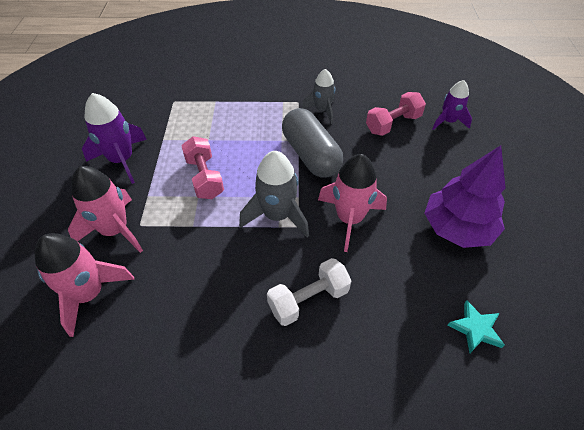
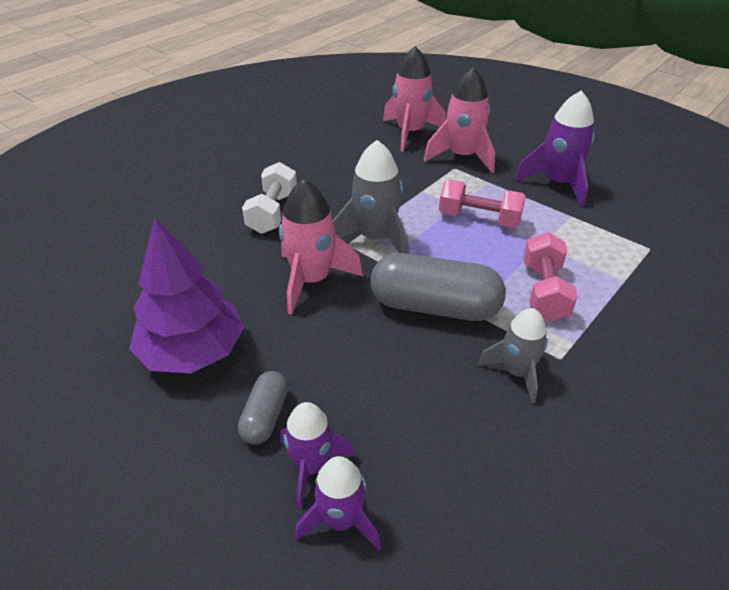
camera: 130 degrees right, 10 degrees down
(393, 124) = (409, 434): pink dumbbell -> pink dumbbell (544, 291)
(443, 141) = (311, 466): none -> purple rocket
(446, 170) = (265, 416): none -> grey capsule
(475, 329) = (116, 280): turquoise star -> none

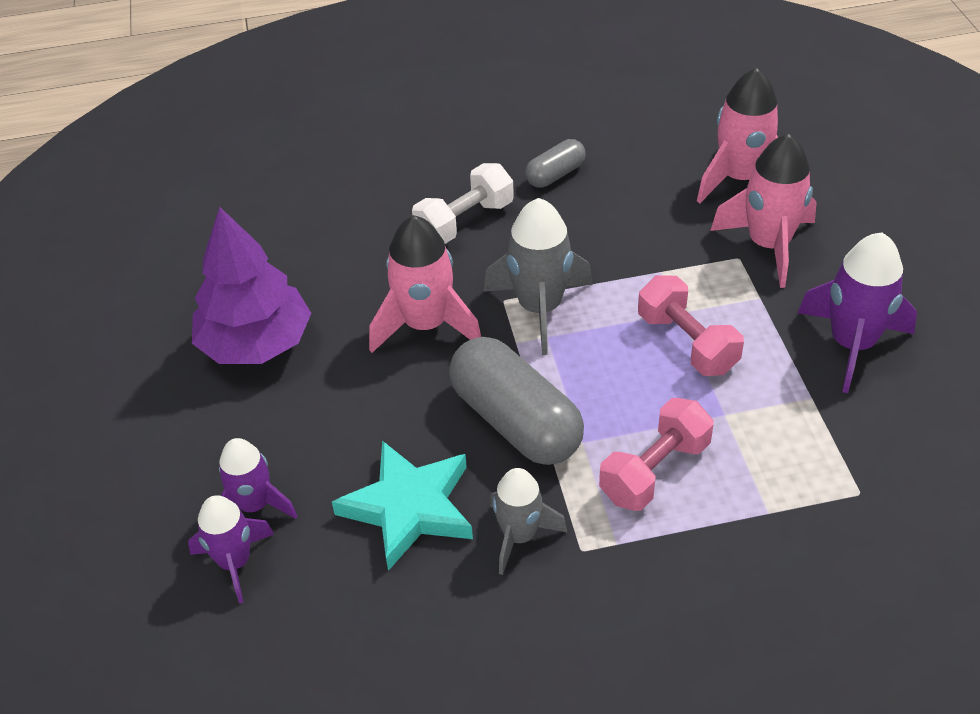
camera: 40 degrees right, 5 degrees up
(265, 416) = (259, 440): grey capsule -> grey capsule (555, 175)
(428, 397) = (409, 507): none -> turquoise star

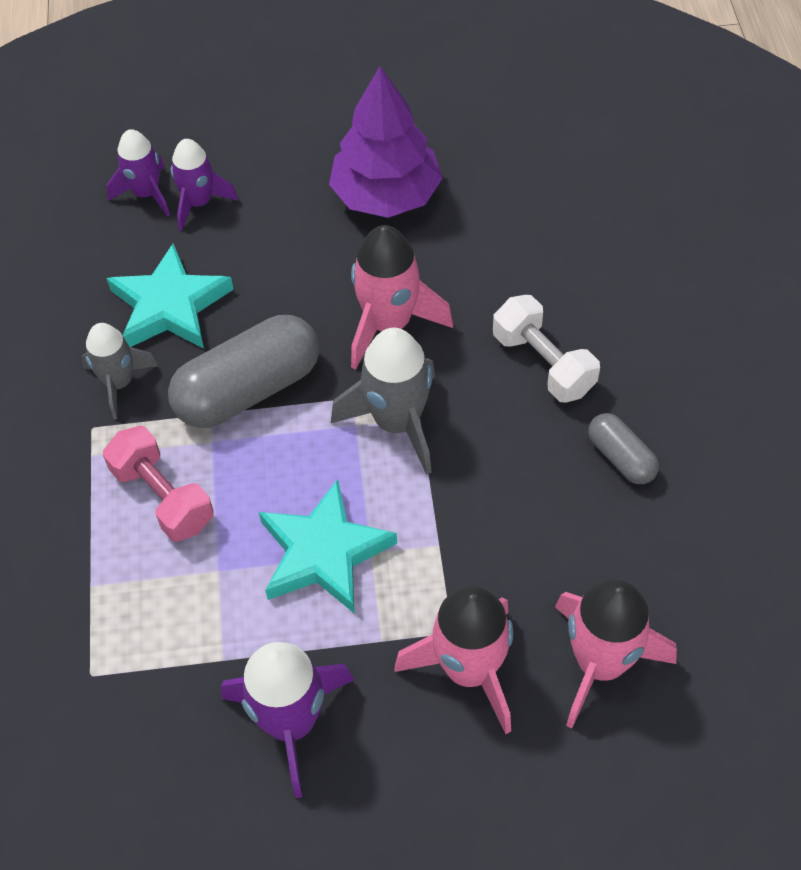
camera: 95 degrees right, 10 degrees up
(687, 343) = (323, 553): pink dumbbell -> turquoise star

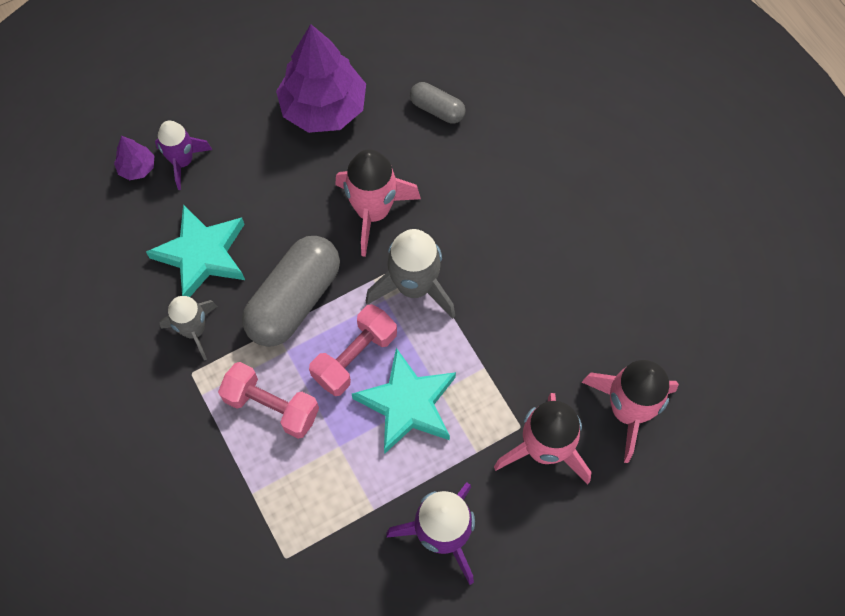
camera: 25 degrees left, 10 degrees up
(146, 194) = (137, 168): purple rocket -> purple tree
(287, 477) = (355, 357): none -> pink dumbbell
(543, 363) = (496, 204): white dumbbell -> none
(621, 458) = (579, 257): grey capsule -> grey capsule (437, 109)

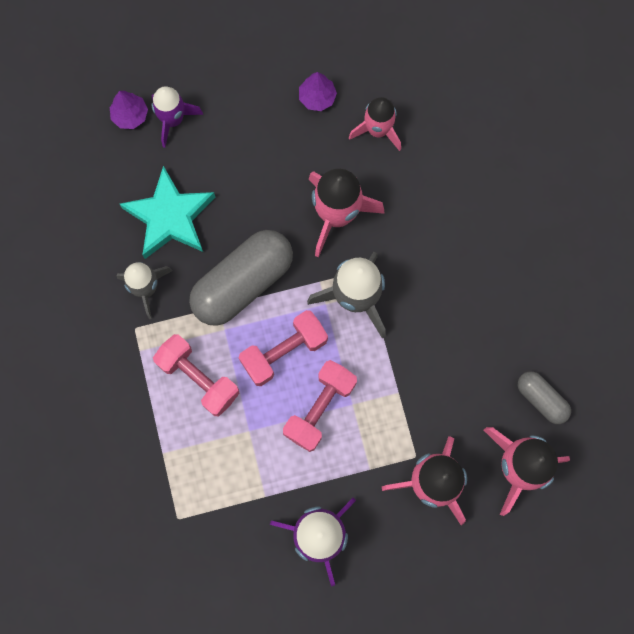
camera: 15 degrees right, 10 degrees up
(324, 108) = (317, 97): purple tree -> purple tree, size x0.44
(392, 124) = (377, 130): none -> pink rocket
(407, 404) = (320, 408): turquoise star -> pink dumbbell
(437, 109) = (424, 126): grey capsule -> grey capsule (541, 399)

